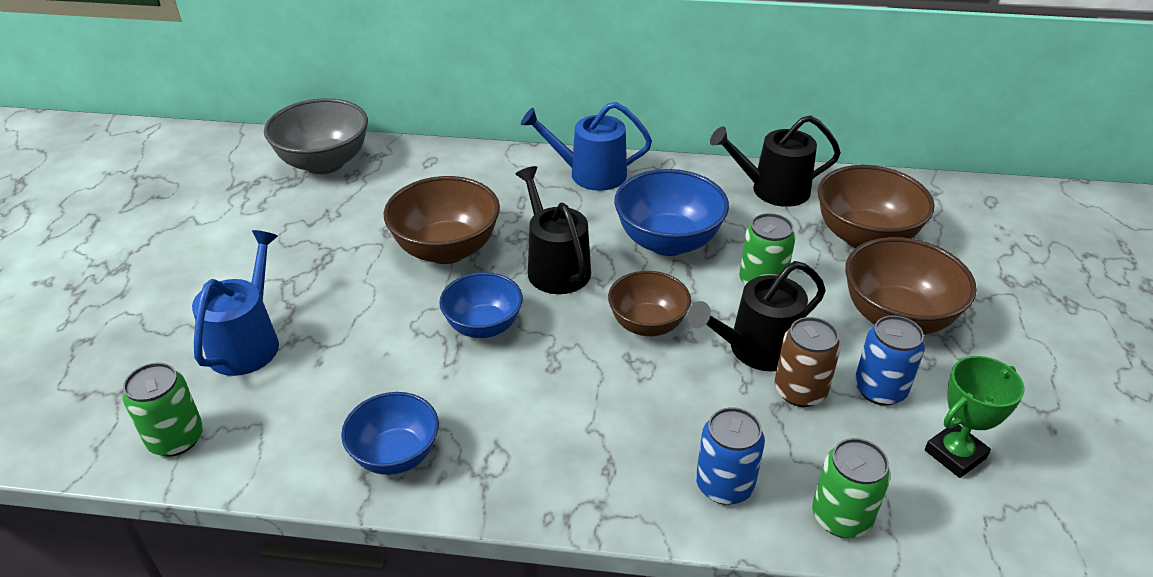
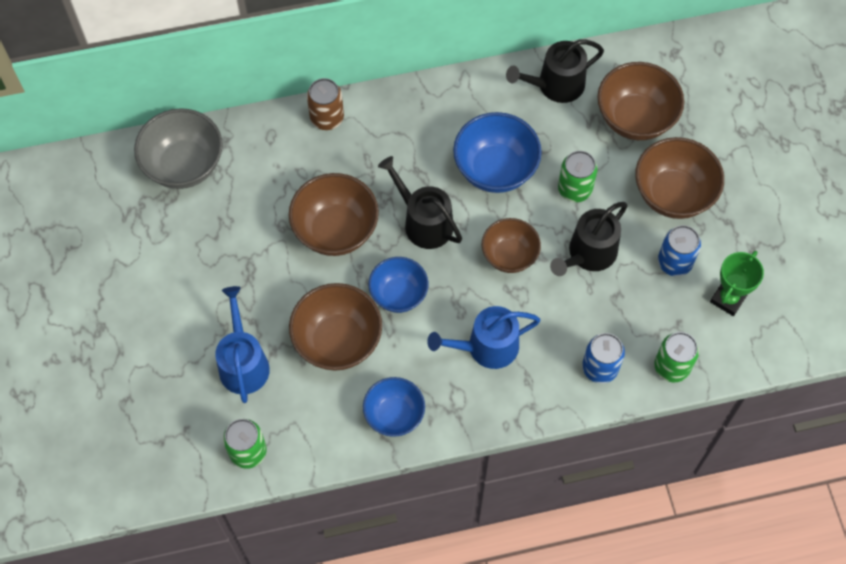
camera: 20 degrees left, 25 degrees up
(377, 352) = (337, 341): none -> brown bowl
(590, 174) = (408, 110): blue watering can -> blue watering can (486, 347)
(800, 391) = (625, 280): brown can -> brown can (327, 118)

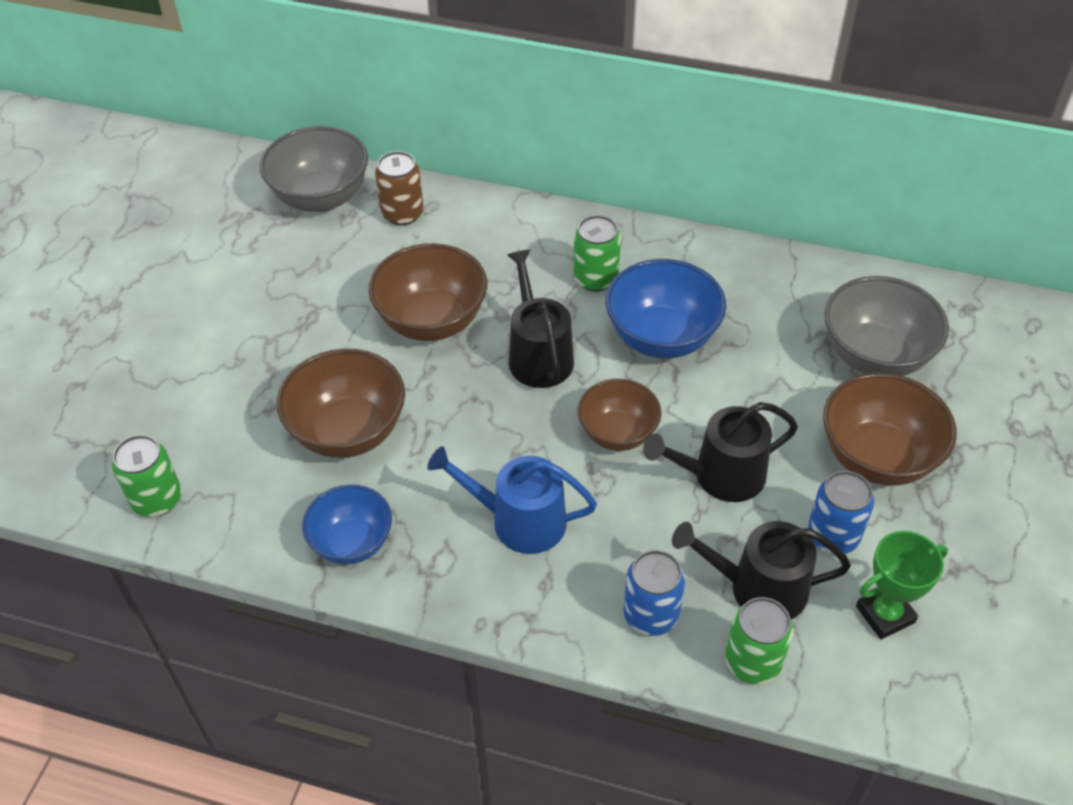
camera: 30 degrees right, 15 degrees down
(243, 363) = (227, 406): blue watering can -> none
(327, 118) = (503, 214): brown can -> brown can (402, 213)
(398, 294) = (454, 415): blue bowl -> none
(555, 85) = (792, 284): black watering can -> black watering can (758, 588)
(574, 189) = (748, 398): green can -> green can (595, 279)
(635, 118) = (875, 356): brown bowl -> grey bowl

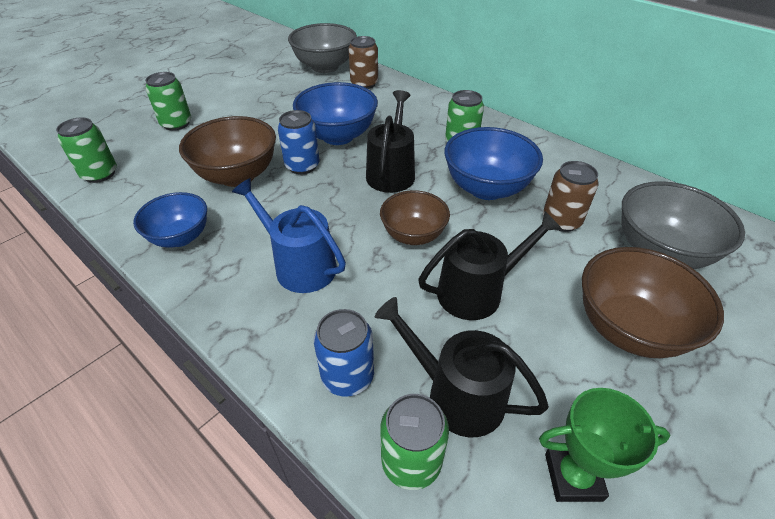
camera: 25 degrees right, 5 degrees down
(187, 380) = (176, 124): none -> green can
(432, 321) = (338, 136): brown bowl -> blue bowl
(721, 475) = (477, 291): black watering can -> black watering can turned 150 degrees clockwise
(763, 353) = (561, 221): none -> brown can
(833, 536) = (553, 378): blue can -> blue can (302, 166)

